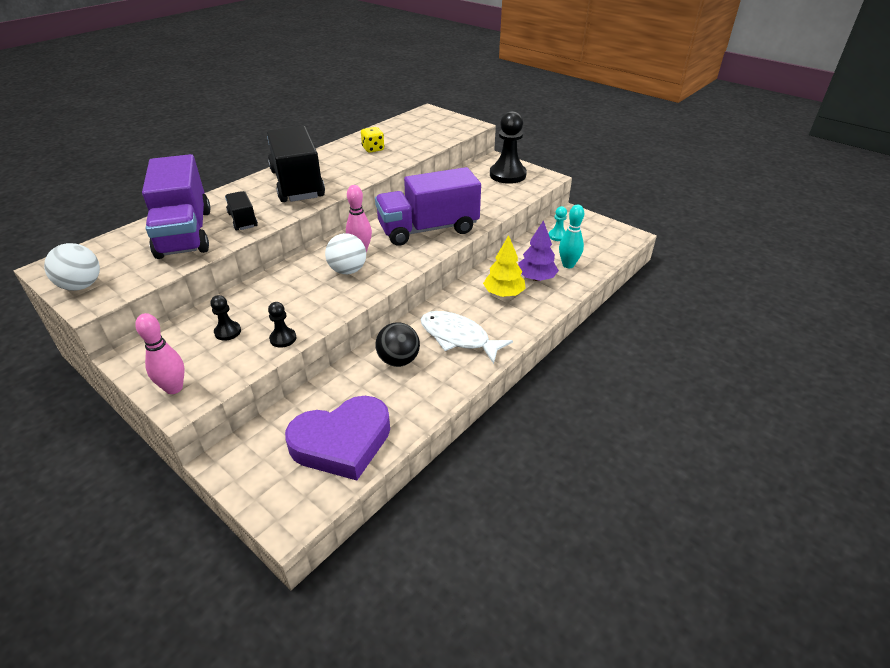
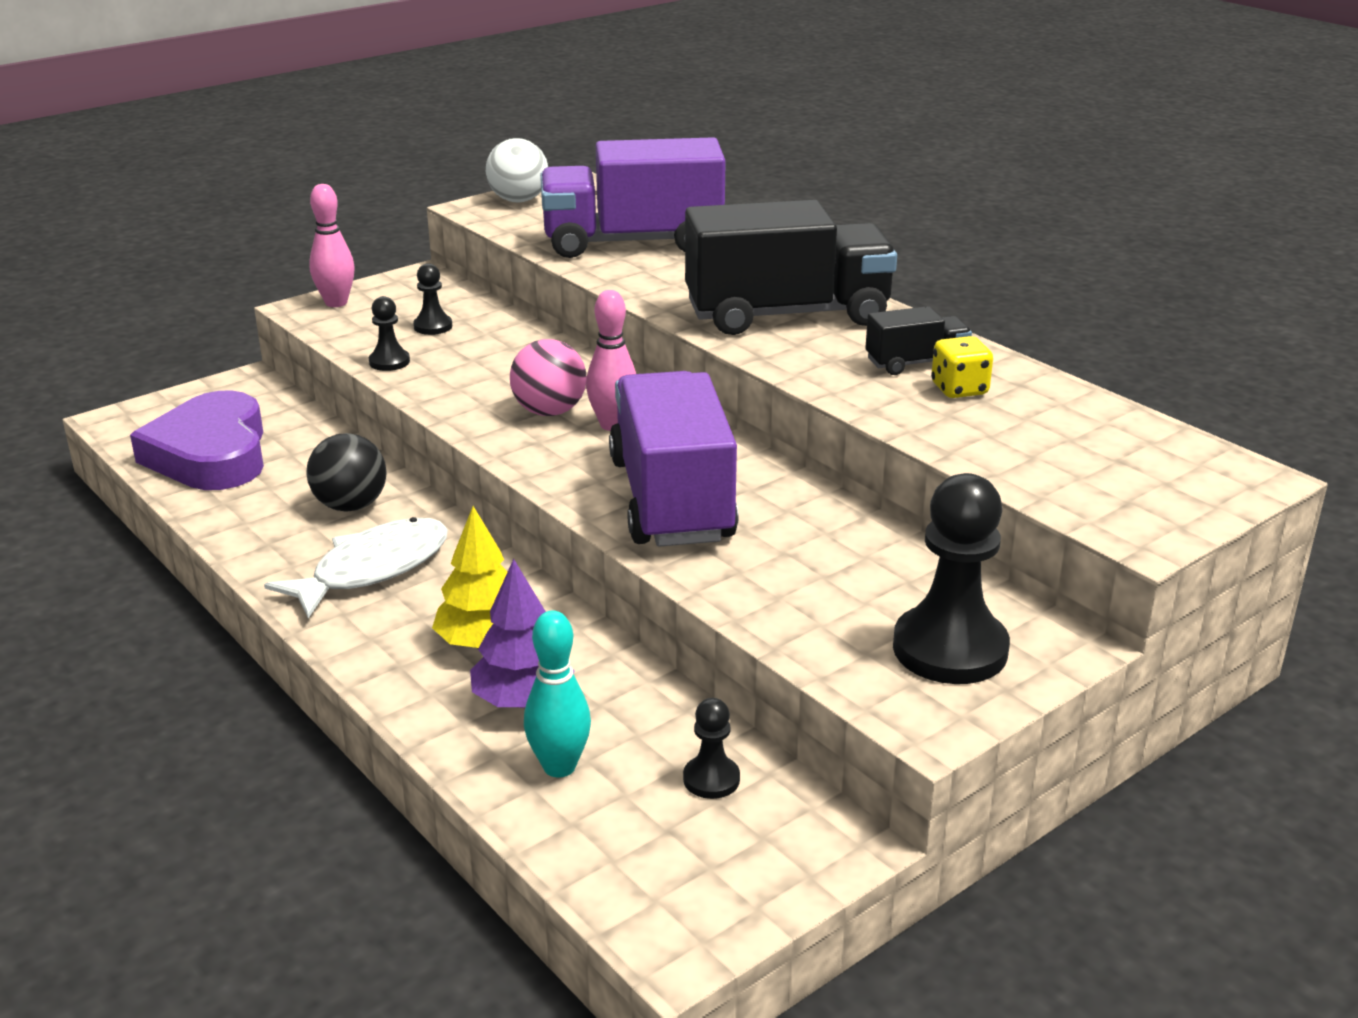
camera: 100 degrees right, 10 degrees down
(243, 220) = (657, 277): black truck -> black truck (916, 363)
(348, 270) = (549, 411): white ball -> pink ball
(557, 236) = (711, 779): turquoise pawn -> black pawn

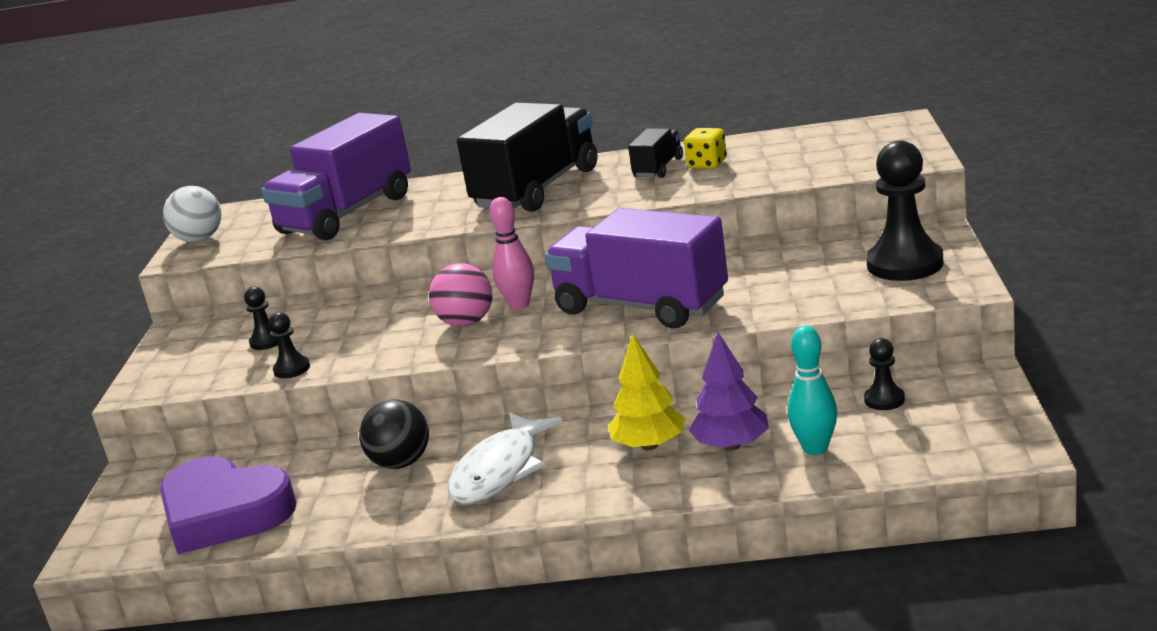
camera: 45 degrees left, 5 degrees down
(336, 303) = (155, 374): pink bowling pin -> none
(373, 569) = (500, 471): white fish -> white fish turned 150 degrees counterclockwise

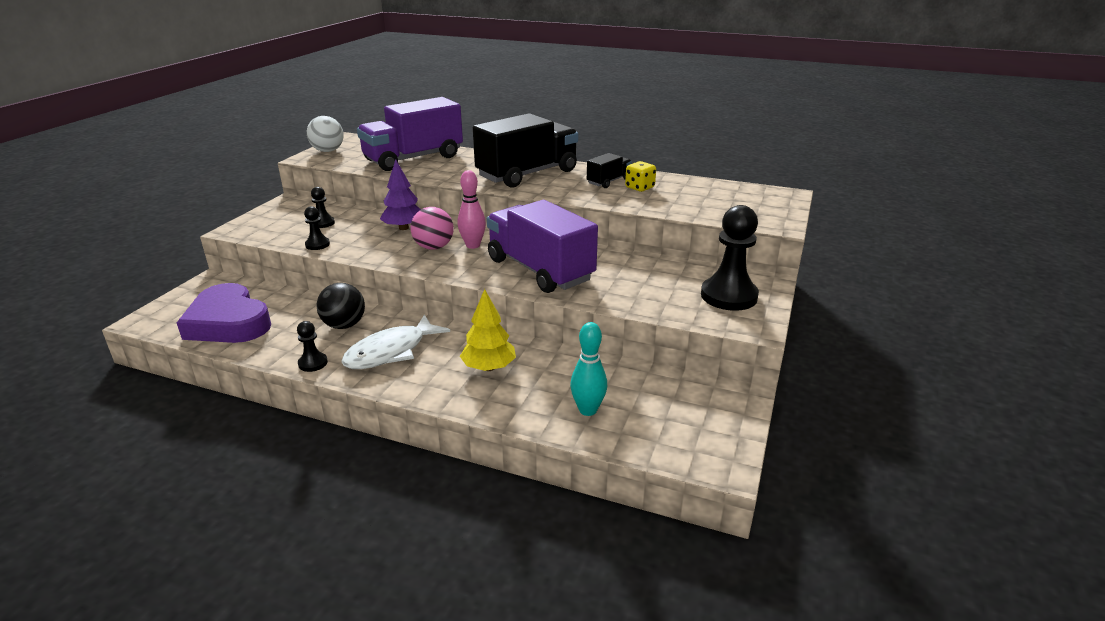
camera: 15 degrees right, 5 degrees up
(731, 445) = (537, 387): purple tree -> purple tree (403, 228)
(884, 400) = (660, 390): black pawn -> black pawn (313, 363)

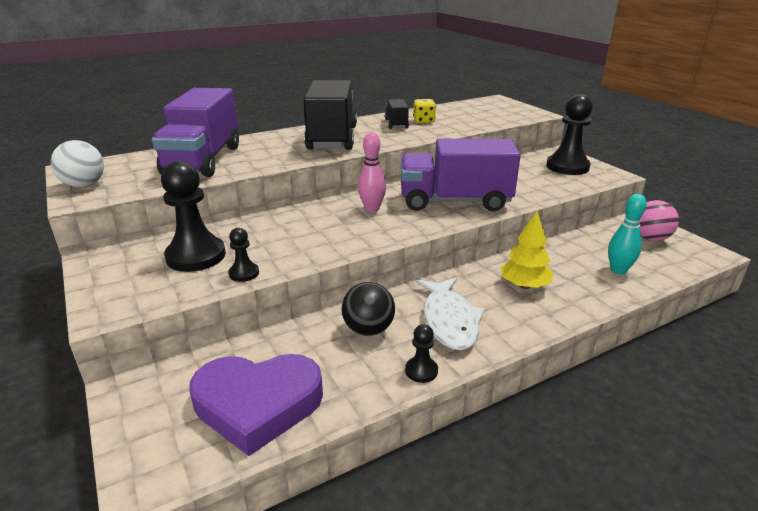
camera: 50 degrees left, 0 degrees up
(323, 223) = (196, 256): black pawn -> black pawn, size x2.06
(403, 228) = (284, 223): purple tree -> none
(433, 247) = (348, 224): pink ball -> pink ball (650, 238)

